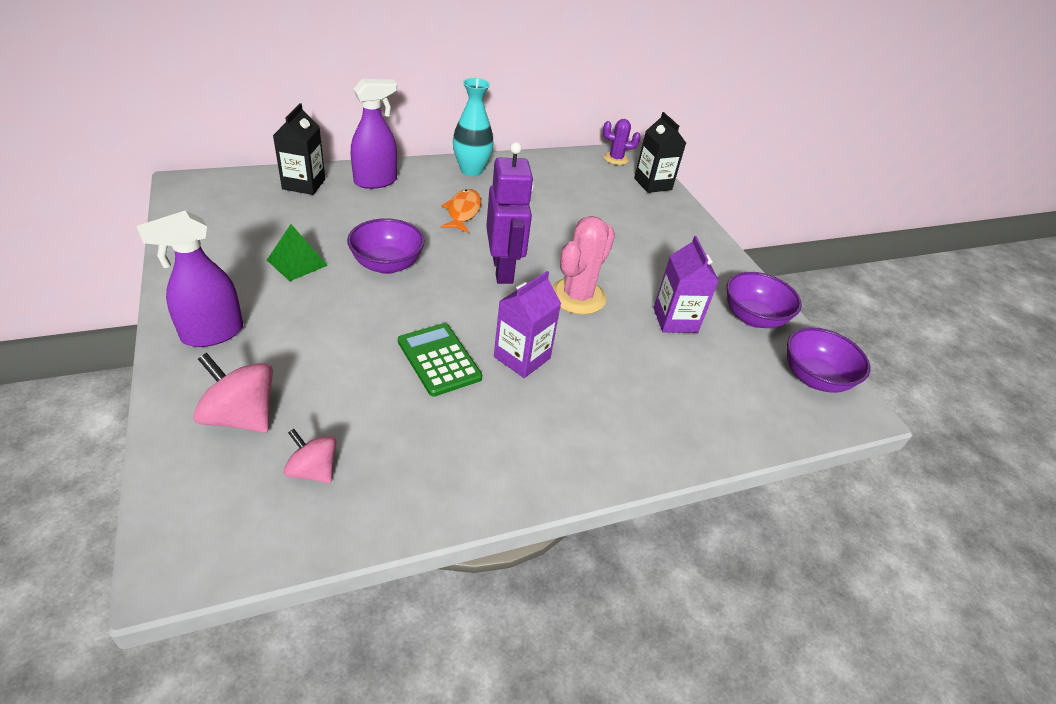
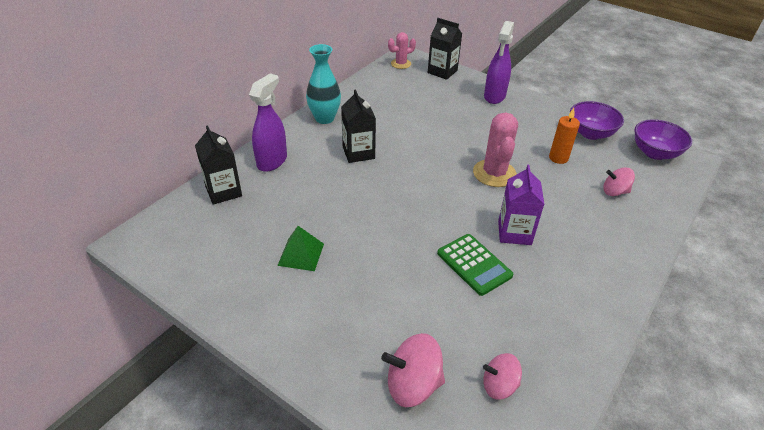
camera: 30 degrees left, 0 degrees up
(212, 334) = (315, 343): purple spray bottle -> purple spray bottle (494, 96)
(387, 264) = (361, 219): purple bowl -> none
(439, 359) = (474, 264): green calculator -> green calculator turned 150 degrees counterclockwise
(463, 212) = (358, 153): orange fish -> black carton
(503, 270) = (434, 181): purple robot -> none
(616, 159) = (401, 64): purple cactus -> pink cactus
(675, 320) = (558, 158): purple carton -> orange candle
(699, 386) = (614, 192): none -> pink spinning top

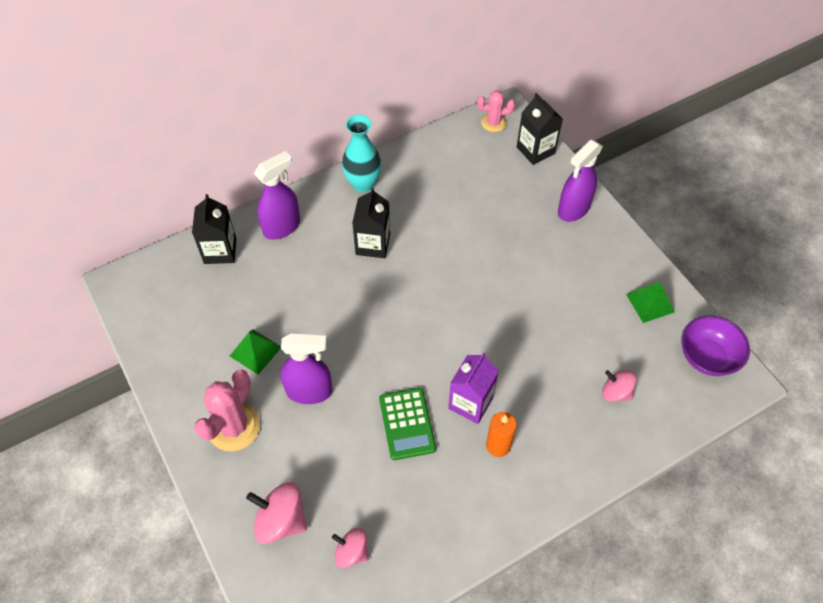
camera: 25 degrees right, 15 degrees up
(371, 268) = (309, 391): none -> purple spray bottle
(494, 173) = (499, 321): pink cactus -> pink cactus (234, 427)
(558, 158) = (585, 325): orange candle -> orange candle (498, 445)
(590, 133) = (650, 302): purple bowl -> green pyramid

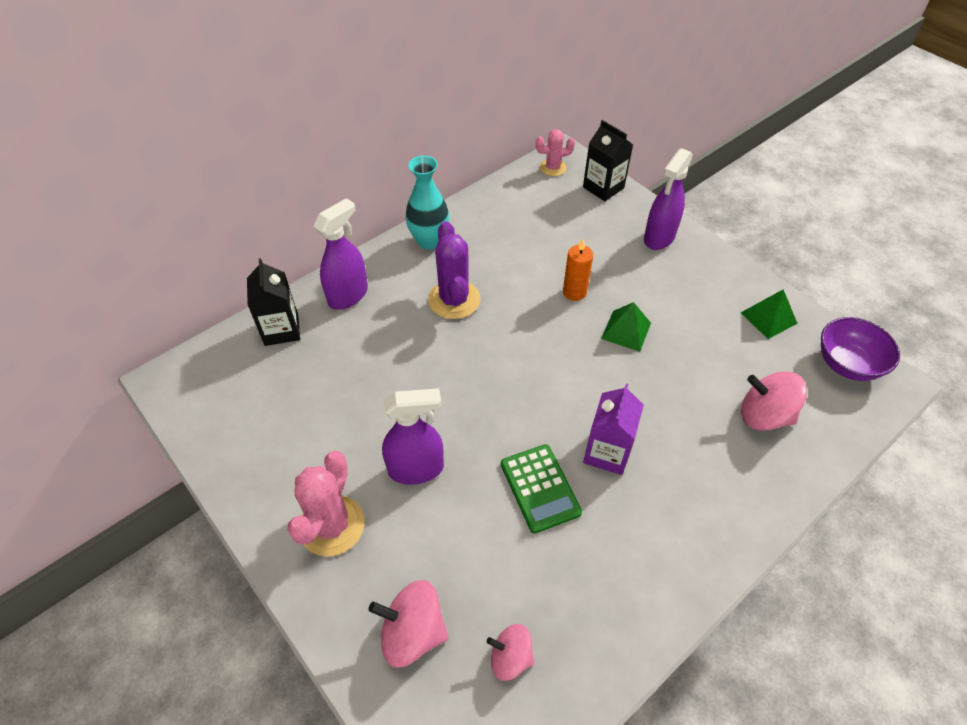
camera: 10 degrees left, 5 degrees down
(255, 351) = (342, 433): green pyramid -> green pyramid (626, 330)
(373, 244) = (454, 300): black carton -> purple cactus
(498, 445) = (652, 496): orange candle -> orange candle (574, 292)
(616, 392) = (764, 415): pink spinning top -> pink spinning top, size x1.55

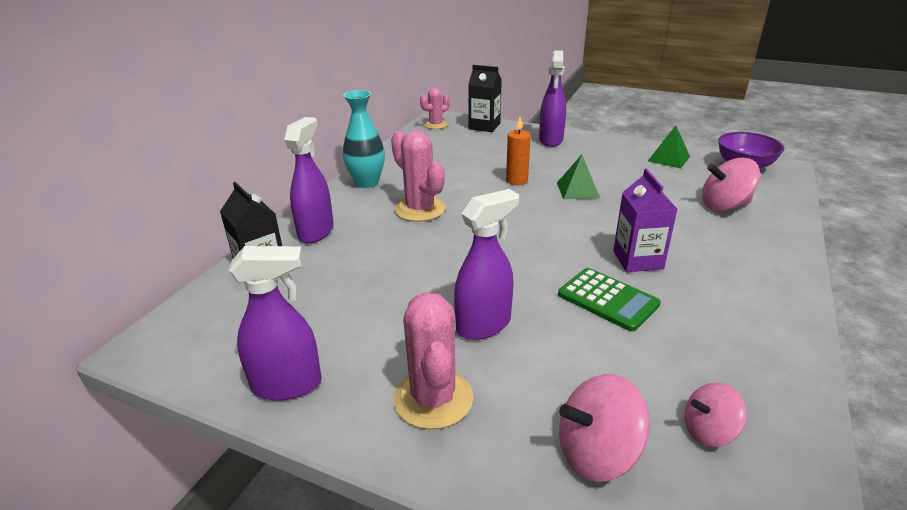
camera: 25 degrees left, 20 degrees down
(241, 463) = (287, 385): none -> purple spray bottle
(454, 300) = (420, 209): purple cactus -> pink cactus

